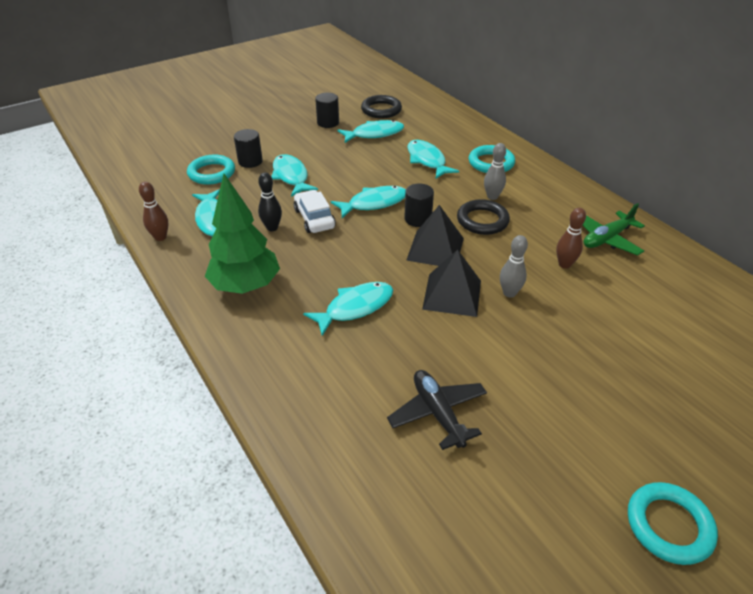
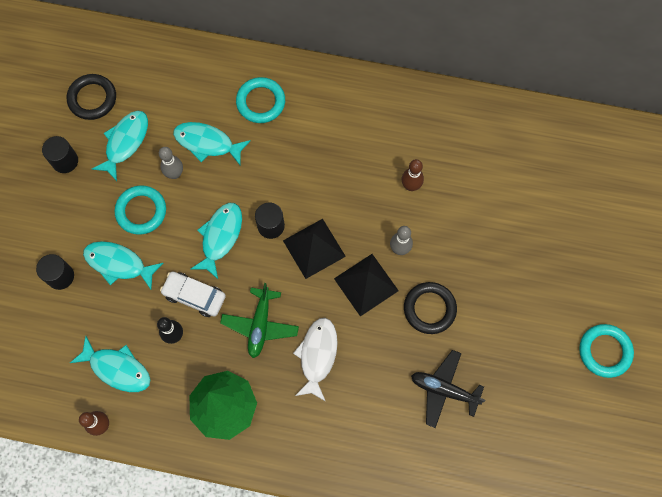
camera: 45 degrees left, 30 degrees up
(212, 173) = (46, 320): turquoise ring -> turquoise ring (141, 211)
(355, 307) = (317, 355): turquoise fish -> white fish
(482, 220) = (318, 185): black ring -> black ring (429, 309)
(492, 197) = (300, 148): grey bowling pin -> grey bowling pin (175, 174)
(606, 239) = (416, 131): green plane -> green plane (260, 325)

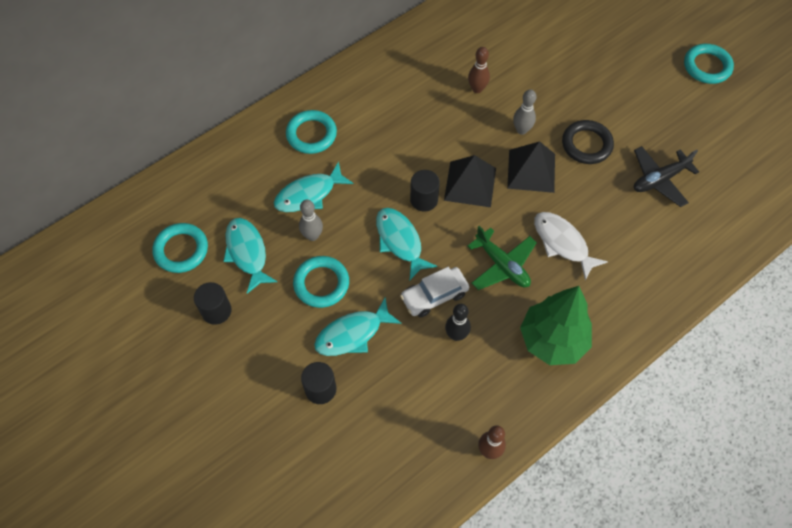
camera: 50 degrees left, 10 degrees down
(92, 99) = (181, 250): black ring -> turquoise ring
(117, 368) = (448, 401): turquoise fish -> none

